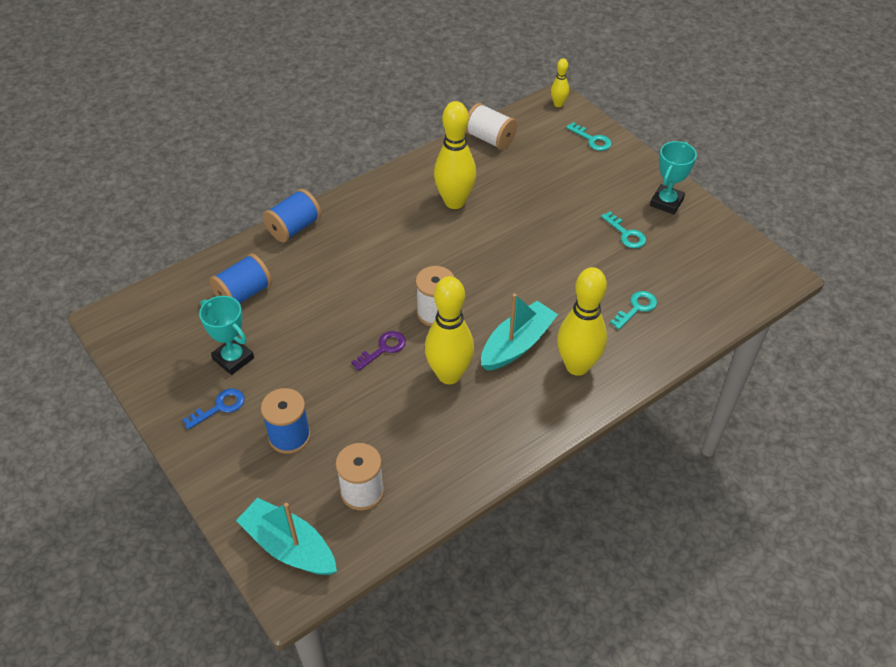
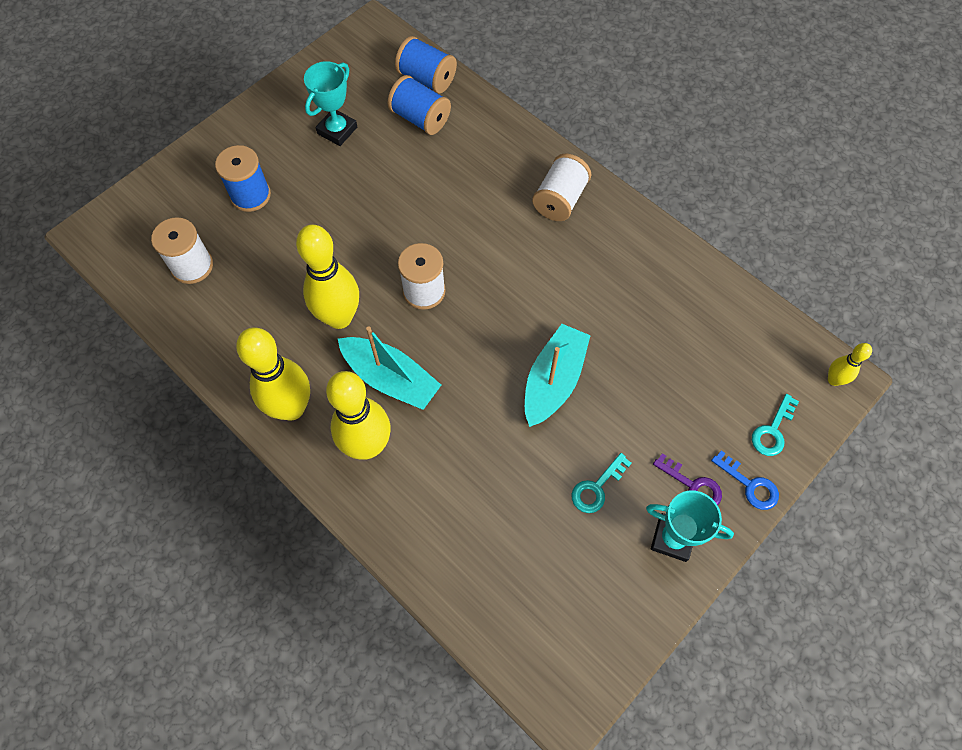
camera: 80 degrees right, 15 degrees up
(219, 407) = (279, 134): blue key -> blue key (749, 485)
(289, 546) = (133, 221): turquoise boat -> turquoise boat (553, 381)
(294, 228) = (522, 138): blue spool -> blue spool (427, 79)
(383, 349) = (366, 251): purple key -> purple key (692, 485)
(454, 202) = (603, 283): yellow bowling pin -> yellow bowling pin (291, 408)
(490, 139) = (731, 305): white spool -> white spool (560, 200)
(636, 308) = (468, 508): turquoise key -> none

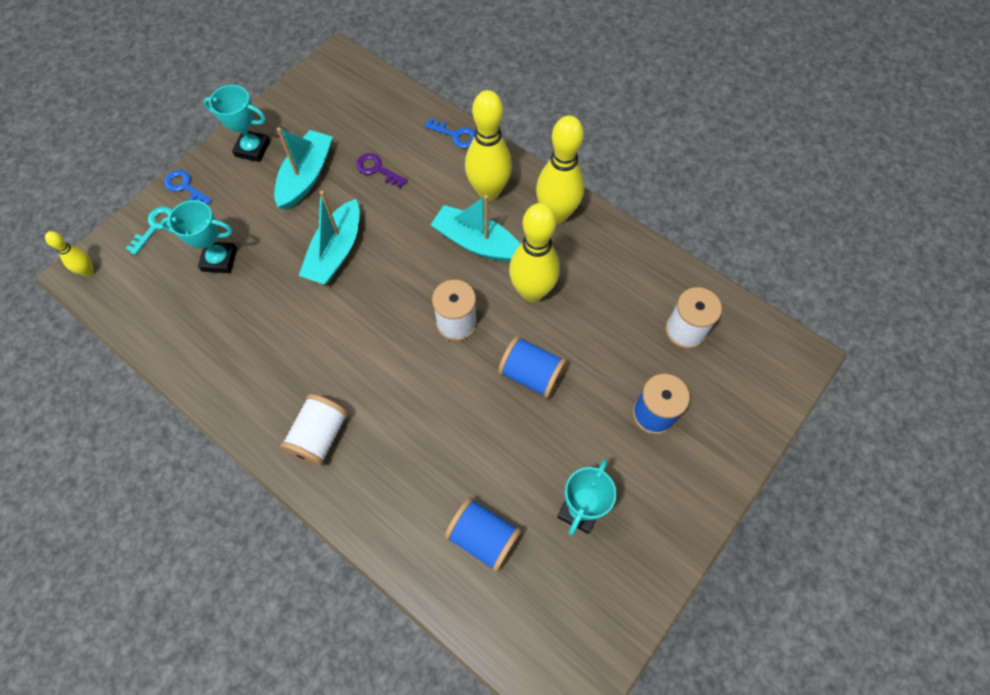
camera: 175 degrees right, 0 degrees up
(399, 538) = (455, 135): none -> blue key
(427, 79) = (482, 605): blue spool -> blue spool (531, 374)
(597, 487) = (306, 177): turquoise key -> turquoise boat
(686, 382) = (219, 259): none -> turquoise trophy
(692, 485) = (230, 183): purple key -> purple key (377, 169)

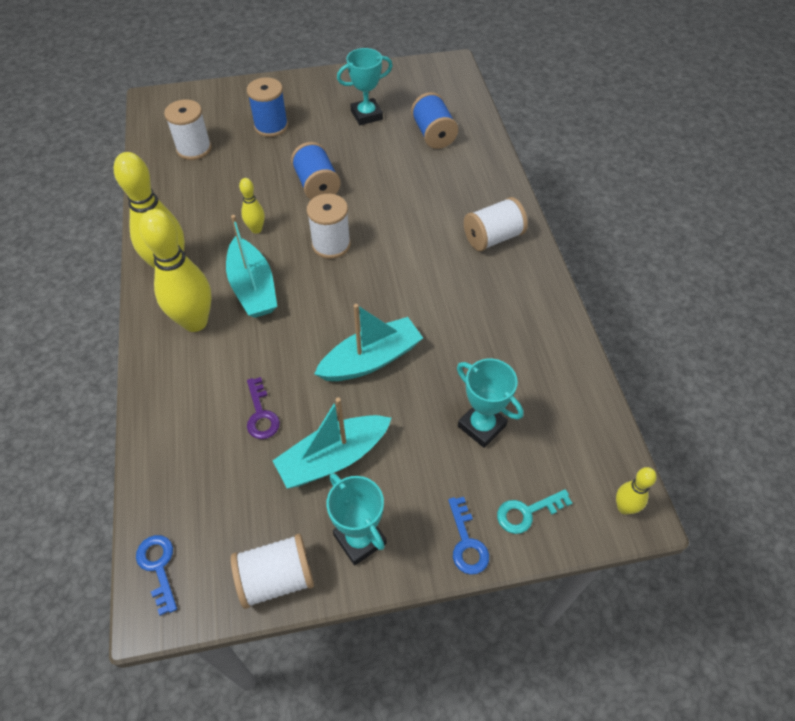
camera: 140 degrees left, 10 degrees down
(285, 105) = (276, 578): none -> white spool
(455, 135) = (156, 396): blue key -> blue key (158, 567)
(532, 292) = (256, 229): yellow bowling pin -> yellow bowling pin, size x0.48

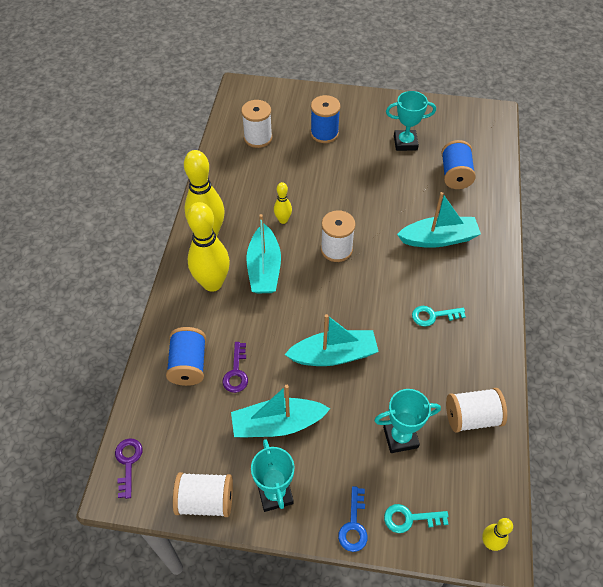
camera: 20 degrees right, 0 degrees up
(158, 567) = (128, 463): blue key -> purple key
(317, 186) = (343, 195): blue spool -> blue spool (188, 365)
(441, 203) = (438, 239): none -> turquoise boat
(467, 284) = (433, 316): none -> turquoise key
(481, 426) = (400, 437): turquoise trophy -> turquoise trophy turned 75 degrees counterclockwise
(493, 238) = (471, 281): white spool -> white spool (472, 417)

